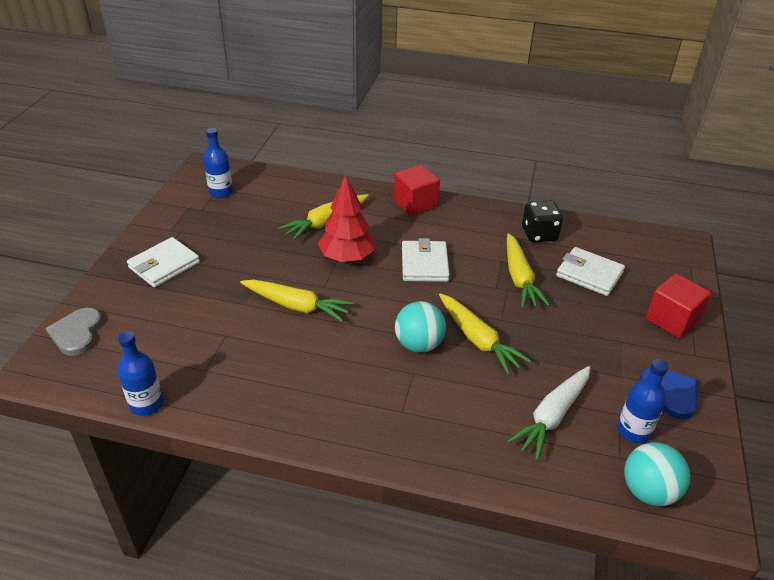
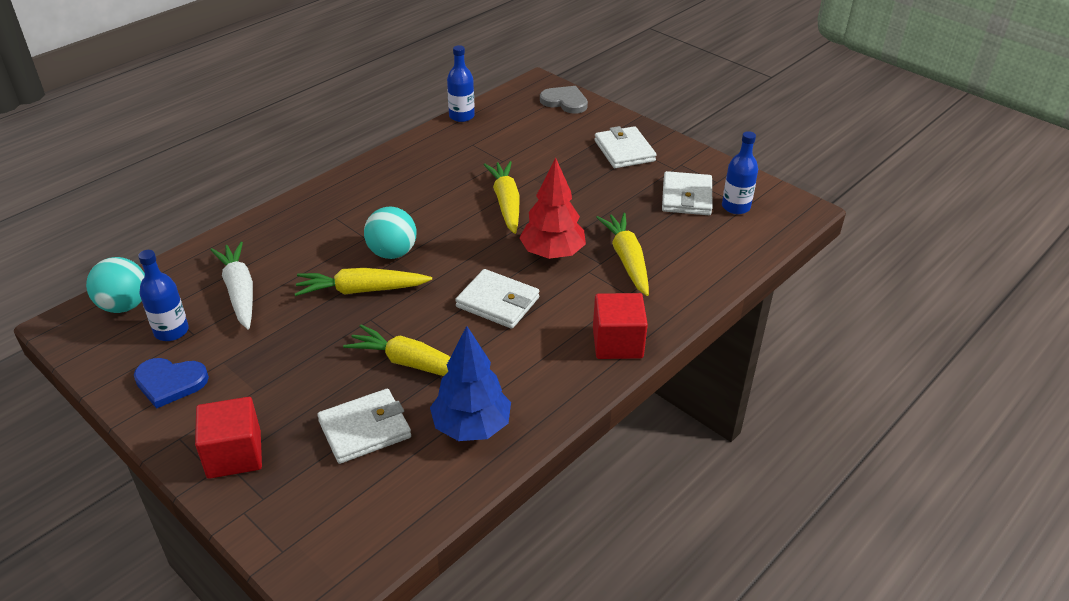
camera: 120 degrees right, 0 degrees up
(221, 216) = (686, 197): none -> white wallet
(296, 306) = (506, 203): yellow carrot -> yellow carrot turned 120 degrees clockwise
(539, 234) = (471, 427): black dice -> blue tree

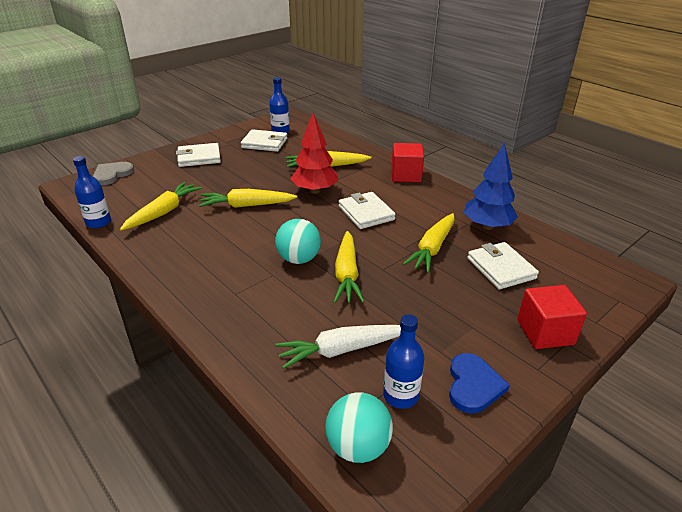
camera: 85 degrees left, 5 degrees down
(485, 149) = (163, 212): none -> yellow carrot
(498, 302) = (366, 213): white wallet -> white wallet turned 60 degrees counterclockwise

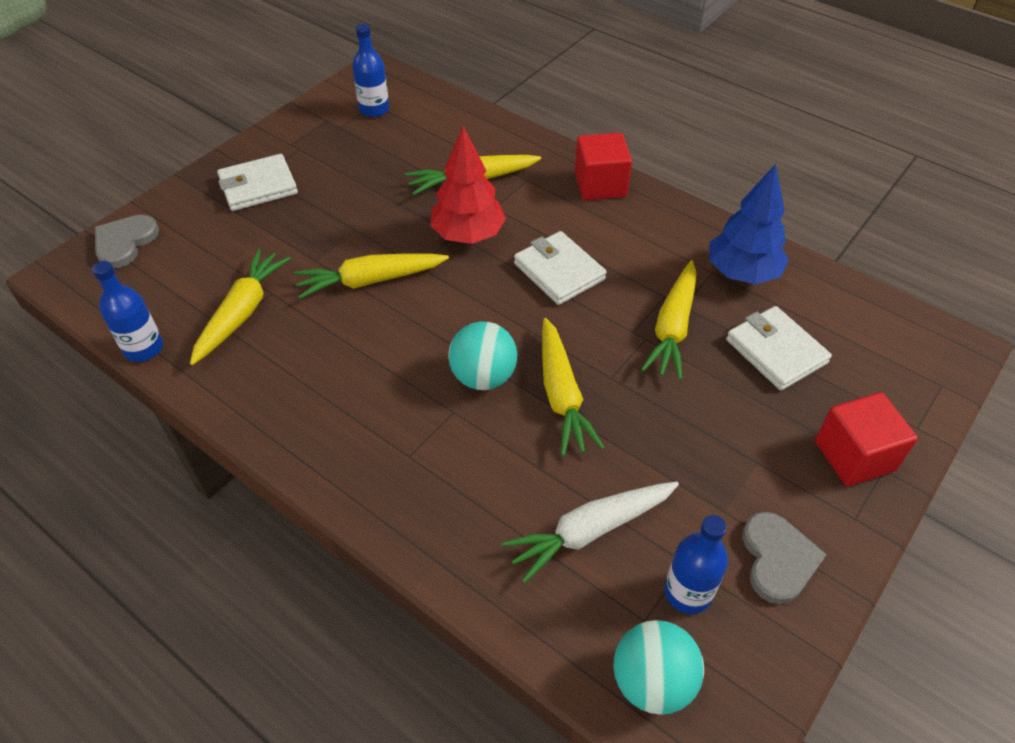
camera: 10 degrees left, 15 degrees up
(264, 143) = (356, 141): white wallet -> none
(473, 385) = (778, 559): blue heart -> grey heart

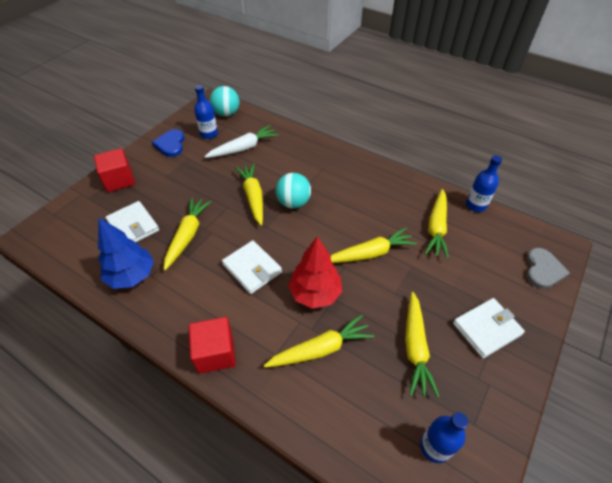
camera: 175 degrees right, 0 degrees up
(356, 176) = (415, 347): none -> yellow carrot
(778, 559) = (171, 144): grey heart -> blue heart

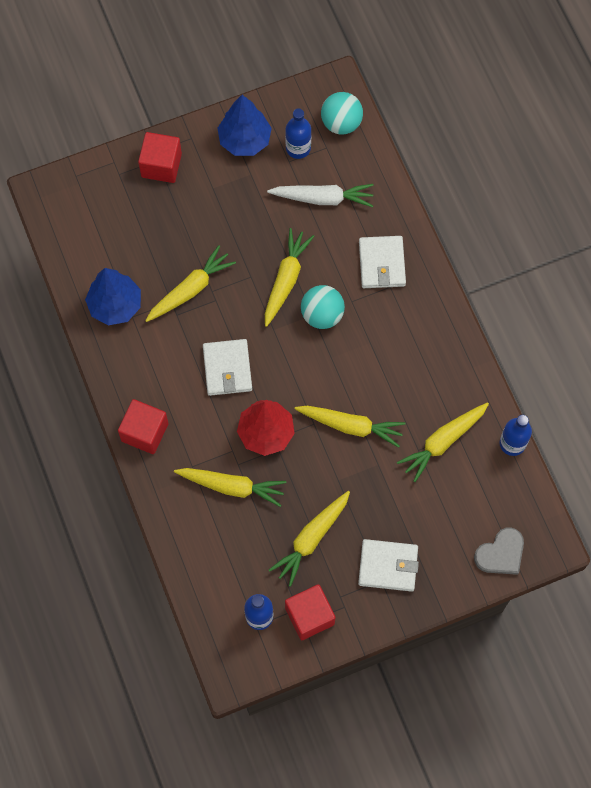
camera: 35 degrees right, 20 degrees up
(133, 226) = (145, 243): white wallet -> white wallet (382, 264)
(171, 144) = (245, 140): blue heart -> blue tree
(472, 413) = (309, 616): none -> red cube

